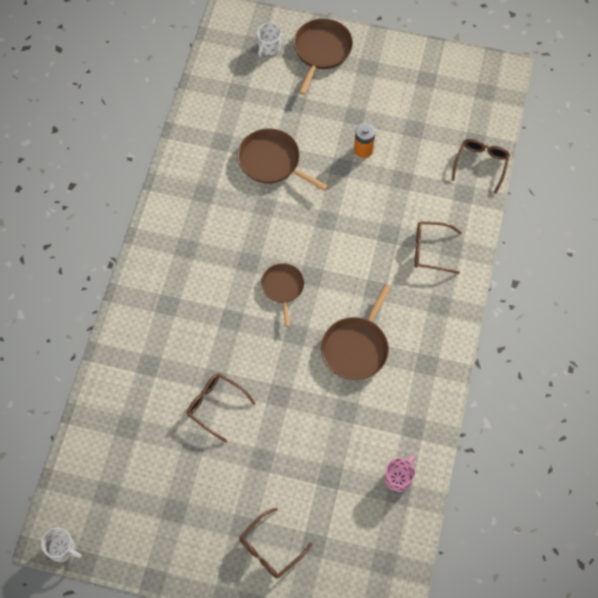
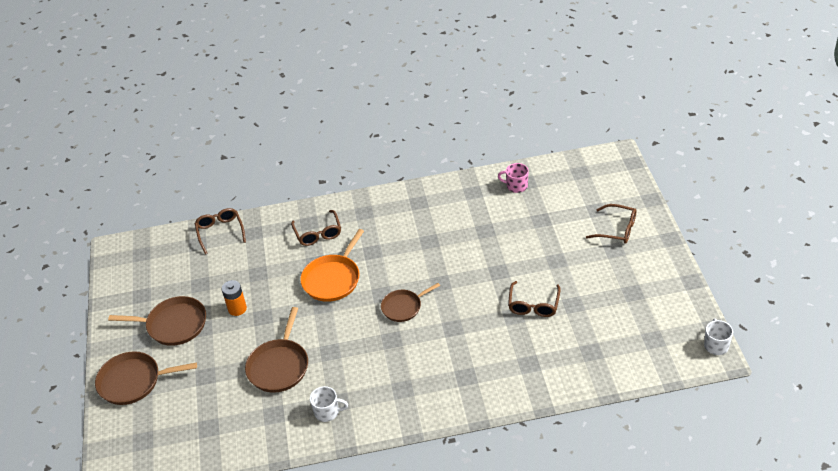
camera: 110 degrees left, 20 degrees down
(269, 48) = (143, 424): white mug -> white mug (327, 412)
(356, 241) = (333, 279): none -> orange pan
(356, 347) = (429, 244): brown pan -> brown pan (173, 325)
(481, 164) = (220, 232): brown glasses -> brown glasses turned 75 degrees clockwise

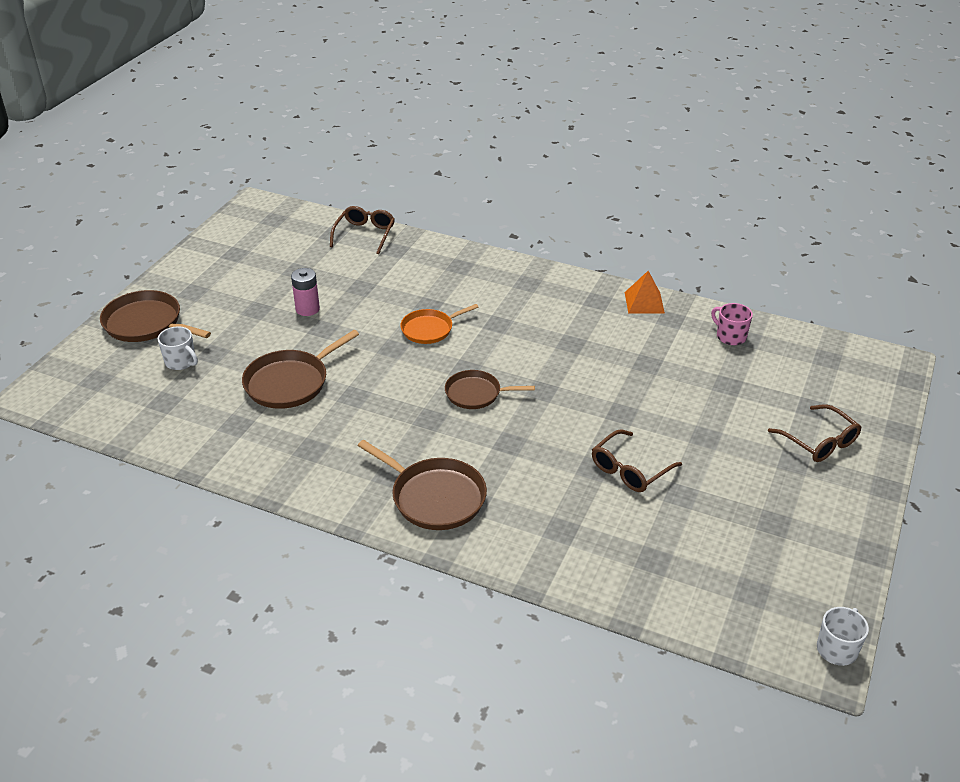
camera: 30 degrees right, 5 degrees down
(173, 325) = (235, 293): brown pan -> brown pan (434, 497)
(237, 309) = (307, 309): orange battery -> pink battery
(318, 233) = (459, 280): brown glasses -> none
(327, 412) = (289, 453): white mug -> white mug (181, 362)
(333, 279) = (429, 329): orange pan -> orange pan, size x0.66
(447, 189) = (644, 302): none -> orange pyramid

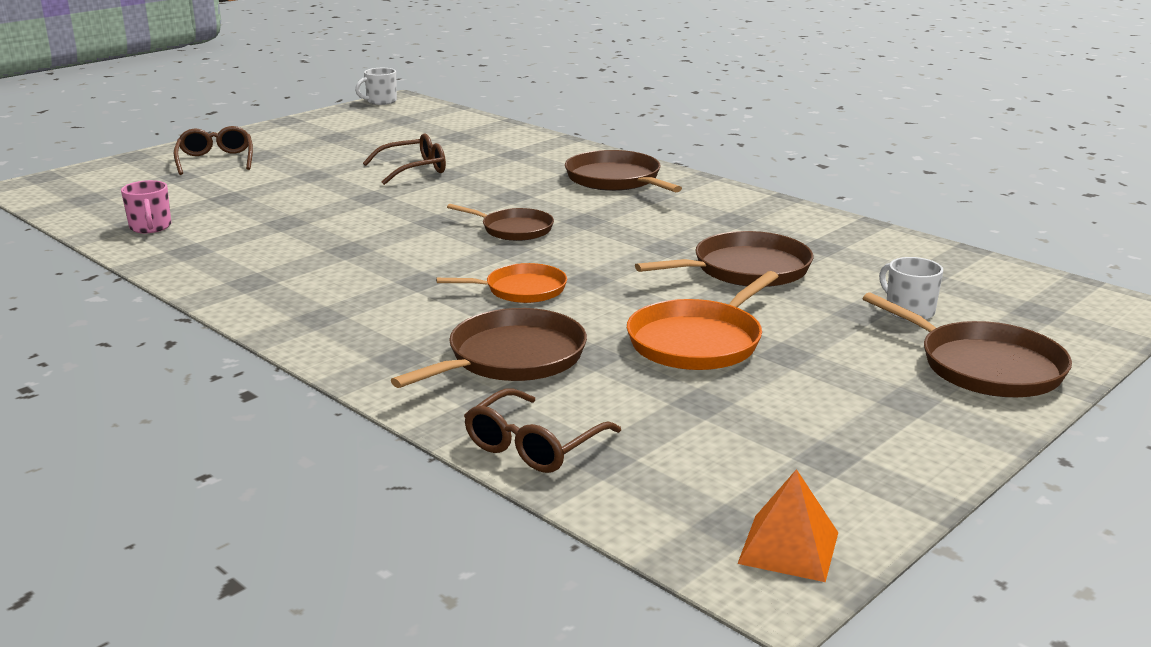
camera: 160 degrees left, 15 degrees down
(307, 309) = (698, 341): pink battery -> orange pan
(403, 277) = (511, 358): none -> brown pan
(644, 302) = (192, 270): orange pyramid -> orange pyramid (788, 547)

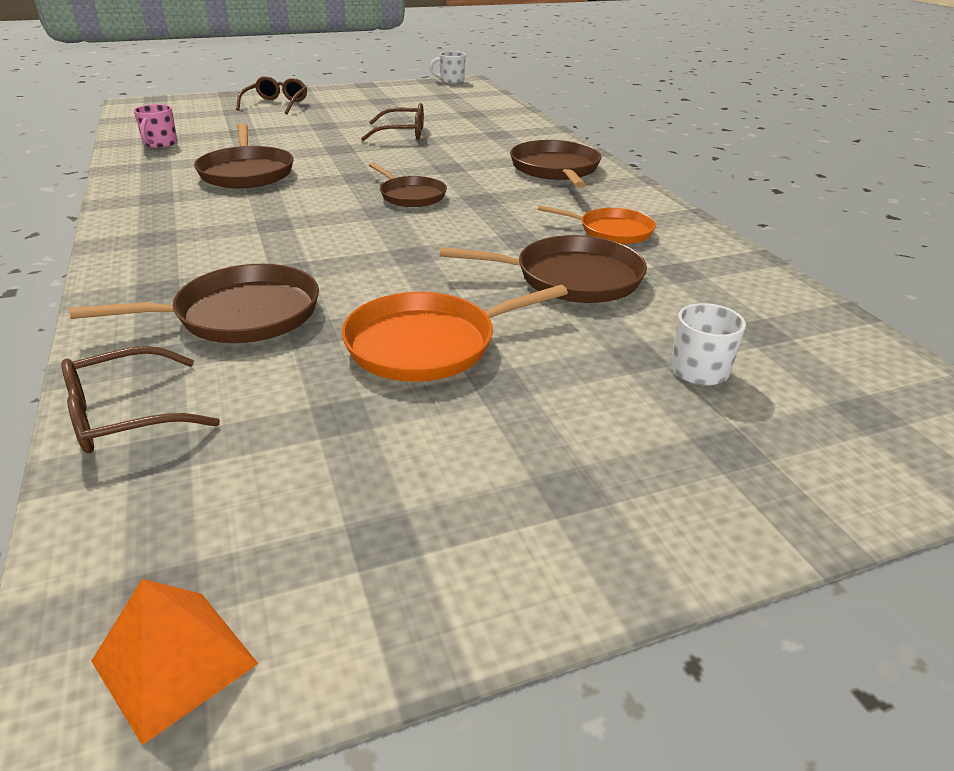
camera: 25 degrees right, 10 degrees up
(521, 290) = (341, 251): orange pan -> orange pan (611, 231)
(984, 366) = (719, 471): brown pan -> brown pan (246, 172)

